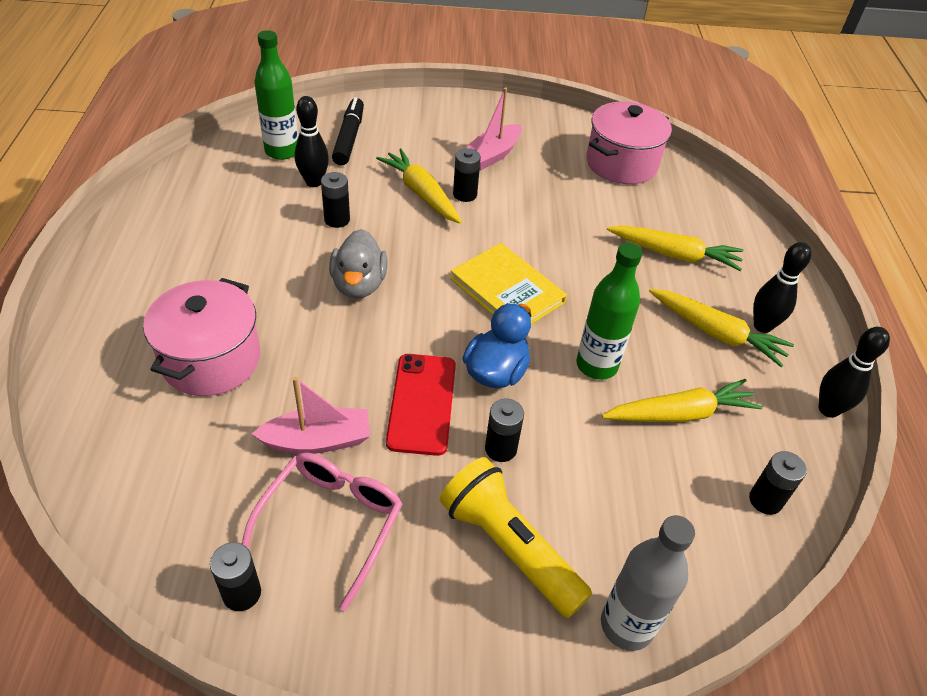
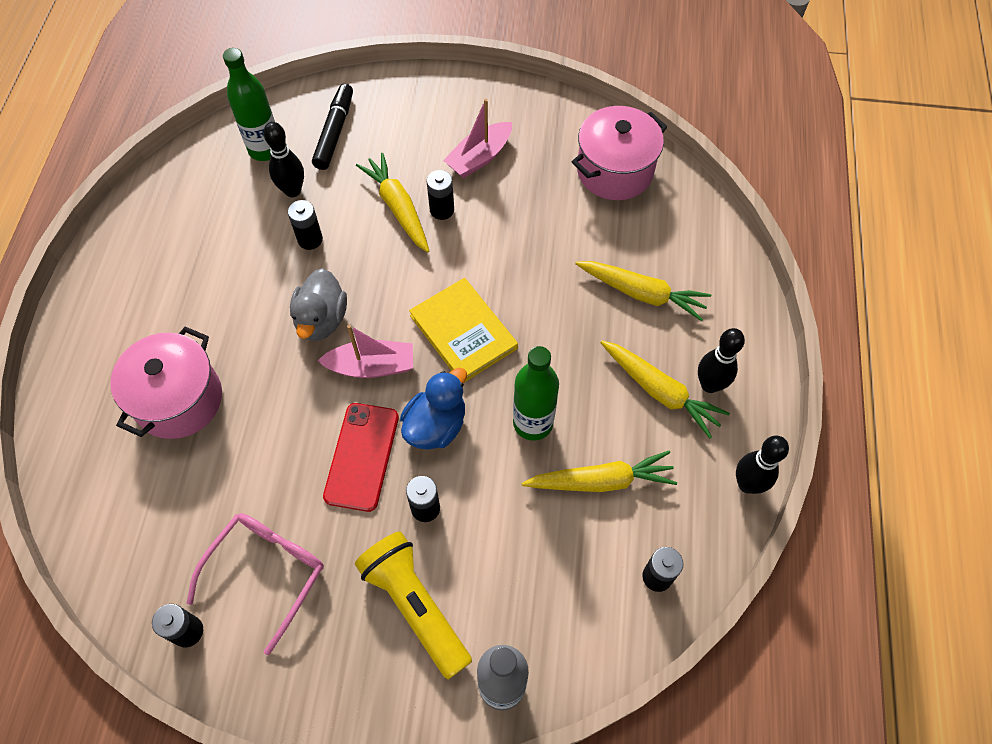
camera: 10 degrees right, 15 degrees up
(318, 440) = (264, 490): pink boat -> pink boat (372, 366)

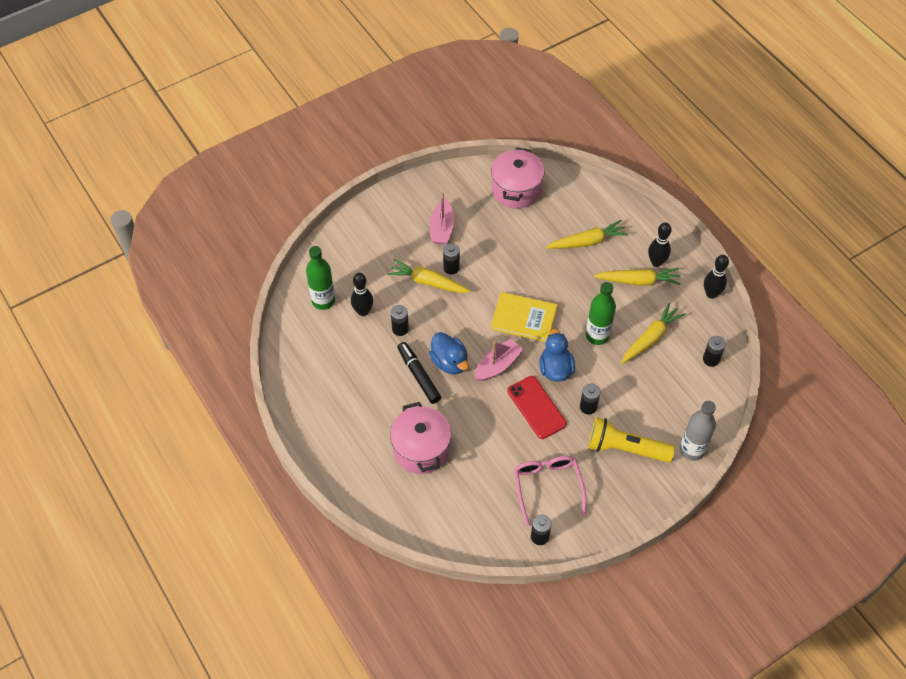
camera: 40 degrees left, 5 degrees down
(321, 320) = (449, 362): grey duck -> blue duck
(335, 132) = (351, 266): black marker -> black marker (418, 375)

